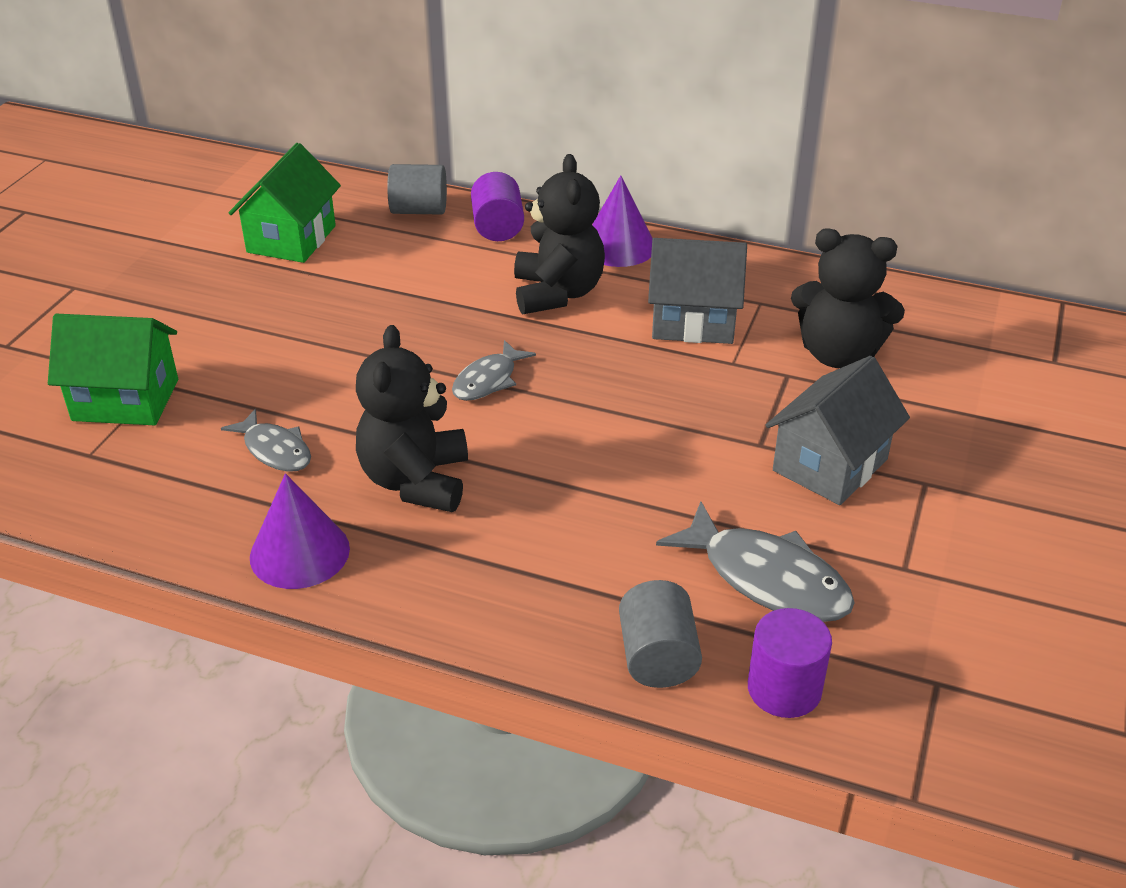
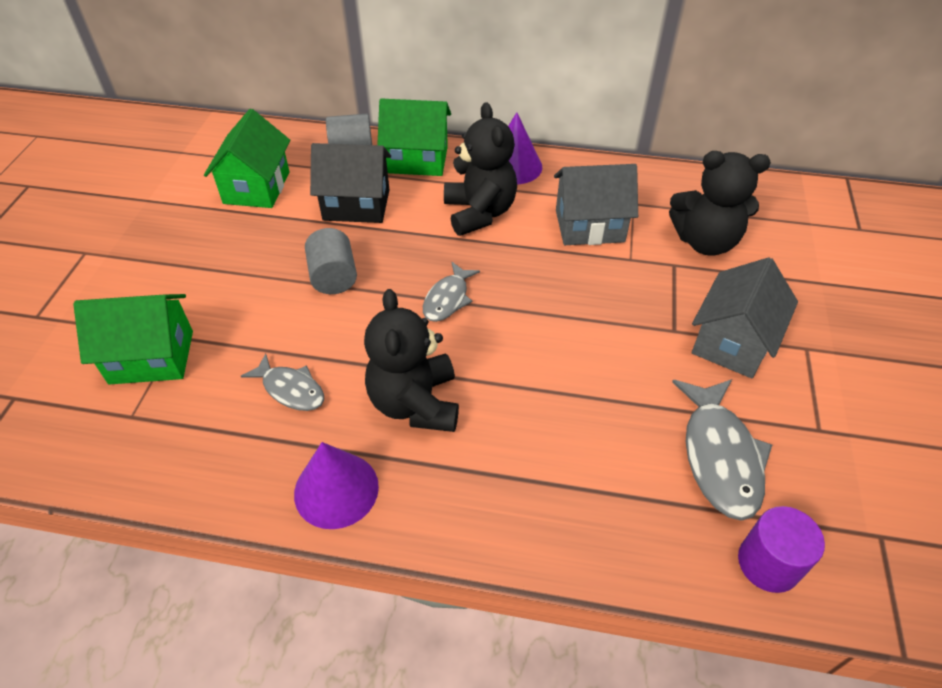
camera: 10 degrees left, 10 degrees up
(407, 269) = (356, 205): none -> black house
(497, 227) = (417, 160): purple cylinder -> green house
(657, 657) = (659, 548): grey cylinder -> grey cylinder (333, 277)
(766, 578) = (719, 456): grey fish -> grey fish turned 60 degrees clockwise

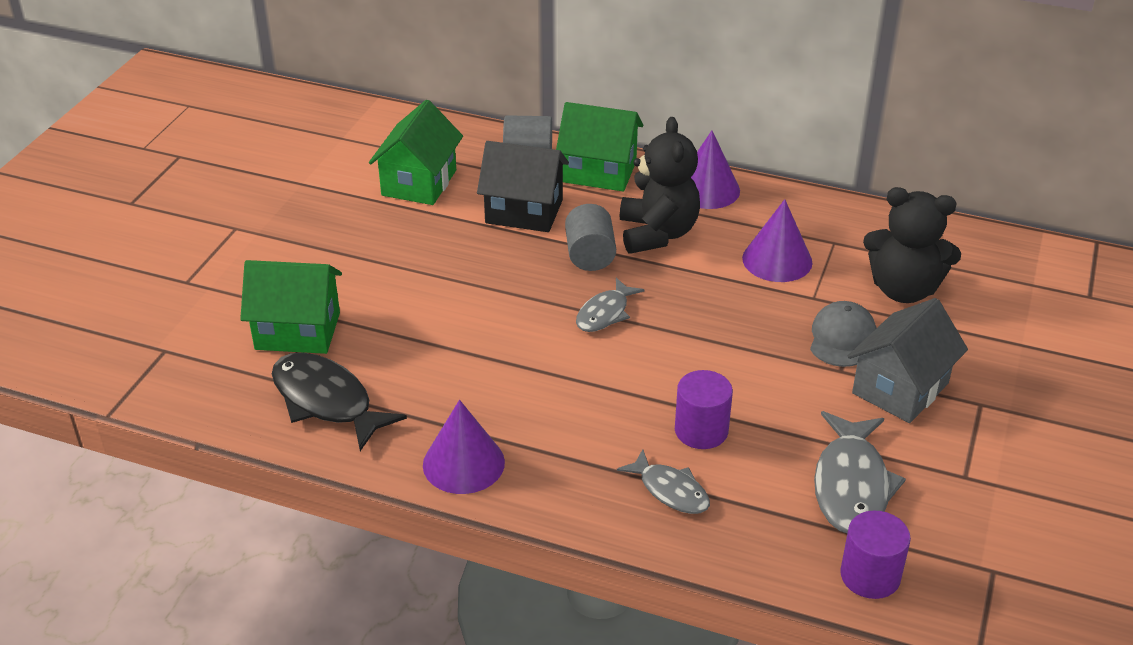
camera: 10 degrees right, 10 degrees down
(187, 435) = (327, 401): none -> black fish
(290, 389) = (431, 375): grey fish -> grey fish (670, 490)
(333, 277) = (488, 279): grey cylinder -> grey cylinder (590, 255)
(415, 403) = (553, 402): black teddy bear -> none
(563, 415) = (701, 430): none -> purple cylinder
(589, 226) = (777, 260): grey house -> purple cone
(666, 297) = (842, 338): none -> grey cap

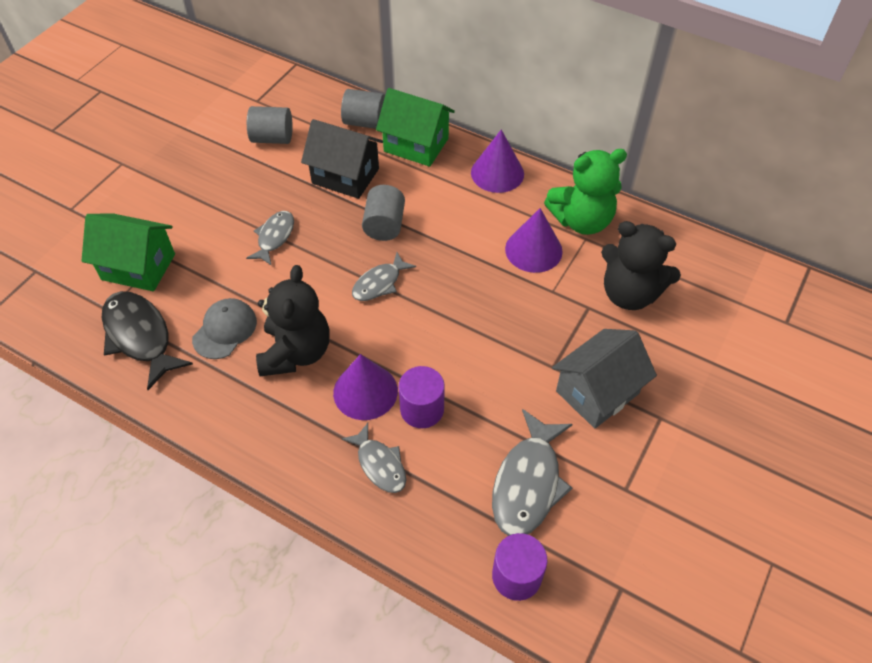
camera: 10 degrees right, 15 degrees up
(419, 183) = (272, 138): green house -> grey cylinder
(459, 282) = (274, 237): none -> grey fish
(463, 463) = (226, 412): purple cone -> purple cone (365, 391)
(657, 234) = (444, 211): black teddy bear -> black teddy bear (296, 352)
(823, 225) = (581, 220): none -> green teddy bear
(842, 338) = (564, 335): grey cap -> grey cap (225, 330)

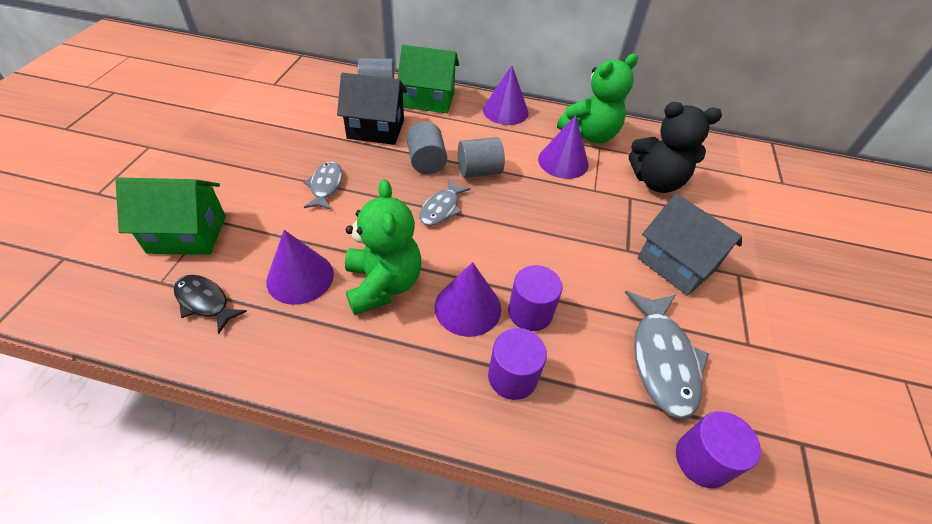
camera: 20 degrees left, 5 degrees down
(140, 337) = (205, 302): black fish -> black fish, size x0.61
(225, 330) = (300, 277): grey cap -> purple cone
(272, 138) = (297, 109): grey cylinder -> grey cylinder (479, 171)
(296, 352) = (383, 284): black teddy bear -> green teddy bear
(379, 464) = (512, 377): grey fish -> purple cylinder
(597, 392) = (676, 264): grey house -> grey house turned 75 degrees counterclockwise

